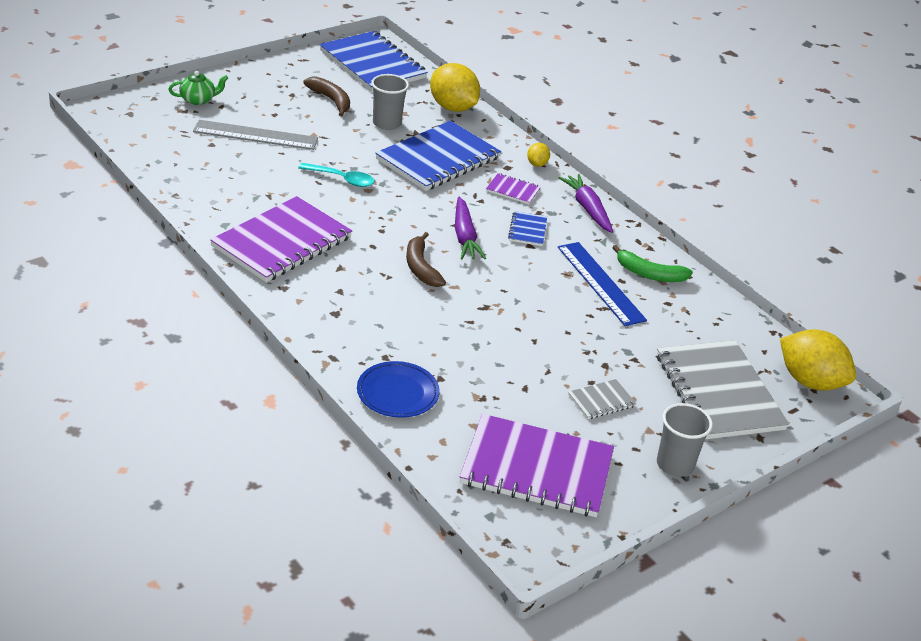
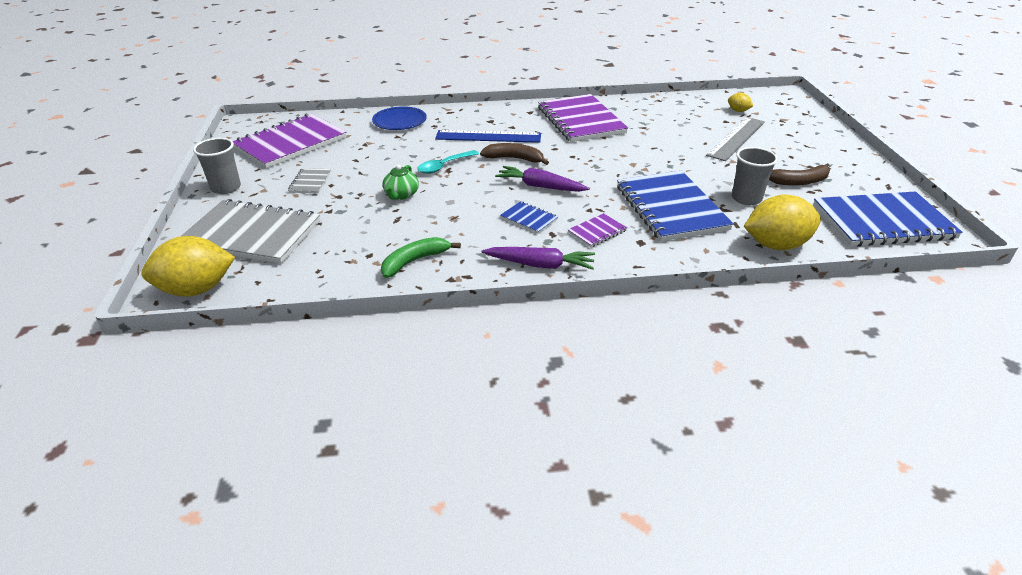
camera: 125 degrees right, 0 degrees up
(198, 100) = (801, 128): green teapot -> green teapot (401, 195)
(342, 179) = (654, 157): turquoise spoon -> turquoise spoon (444, 166)
(537, 164) = (639, 262): yellow lemon -> yellow lemon (738, 111)
(600, 283) = (427, 229): blue ruler -> blue ruler (488, 136)

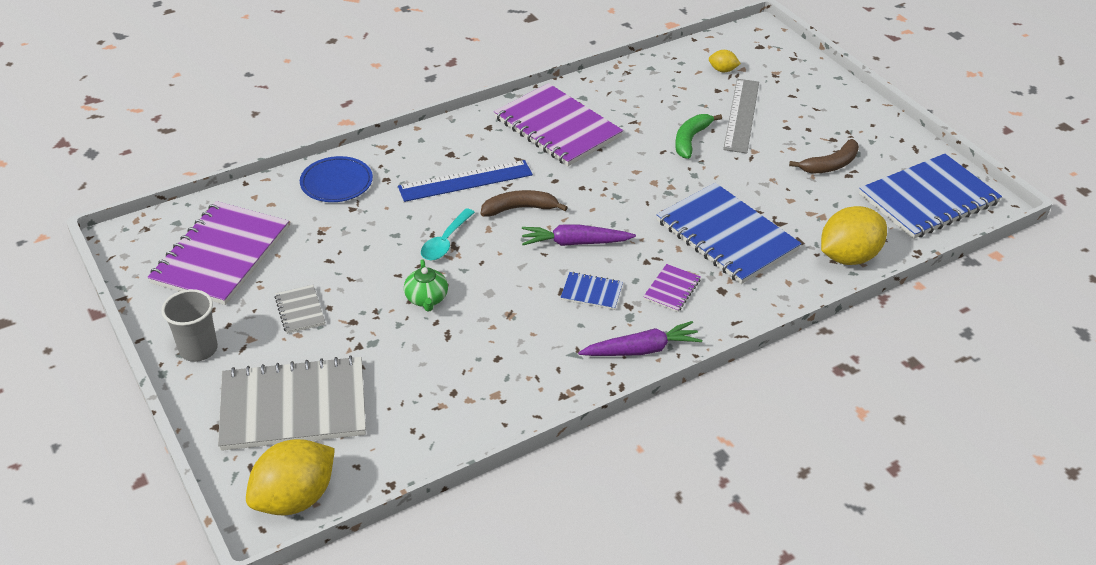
camera: 25 degrees left, 5 degrees up
(414, 261) = (509, 385): green banana -> green banana (690, 140)
(746, 198) = (793, 202): grey cup -> none

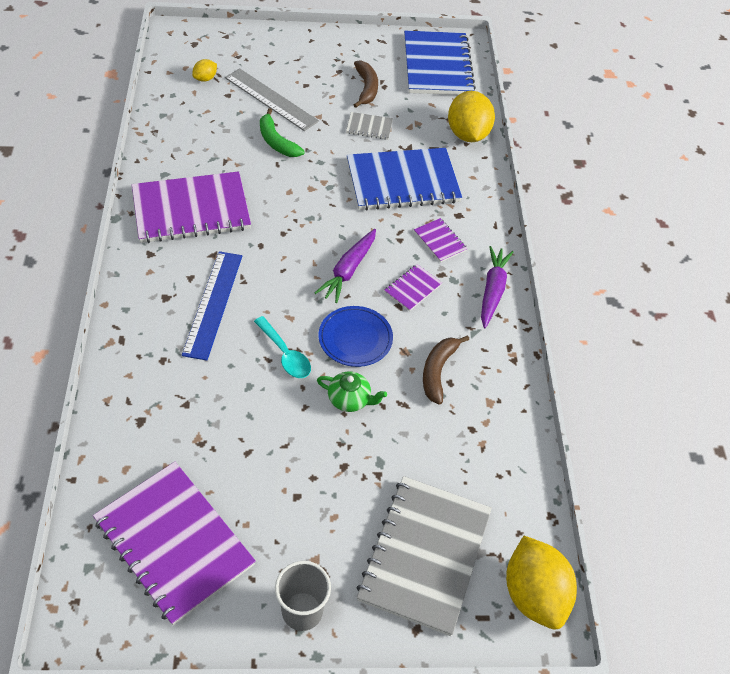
camera: 65 degrees left, 10 degrees up
(300, 310) = (302, 503): grey notebook -> grey notebook (369, 127)
(336, 183) = (137, 401): blue plate -> blue plate (355, 339)
(519, 208) = (279, 285): brown banana -> brown banana (438, 371)
(591, 292) = (412, 288): blue notebook -> purple notebook

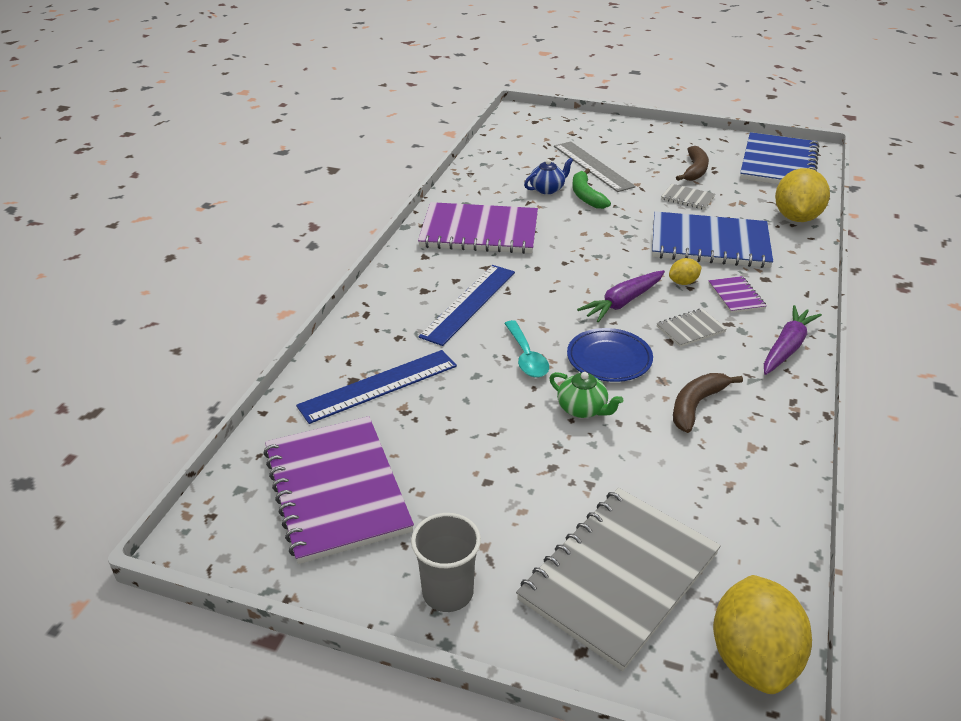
camera: 25 degrees right, 15 degrees down
(167, 421) = (378, 386): none -> blue ruler
(205, 79) = (535, 145): yellow lemon -> yellow lemon (683, 282)
(237, 139) = (547, 189): none -> blue teapot
(412, 288) = (690, 329): purple notebook -> grey notebook

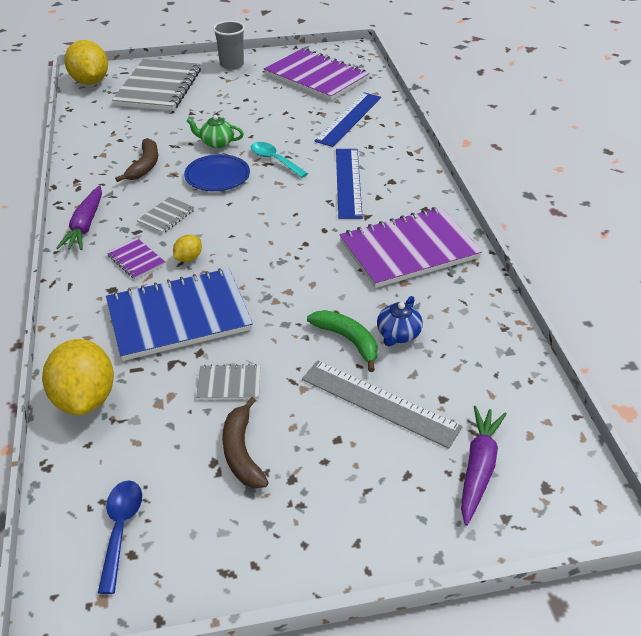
camera: 150 degrees right, 5 degrees up
(623, 302) = (231, 222): purple carrot -> purple carrot (478, 468)
(778, 163) = (121, 529): blue notebook -> blue spoon

